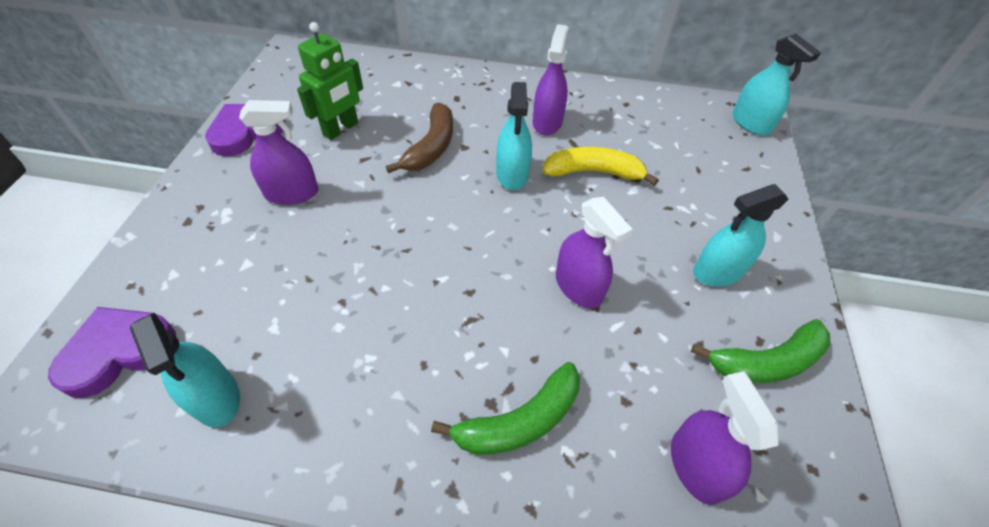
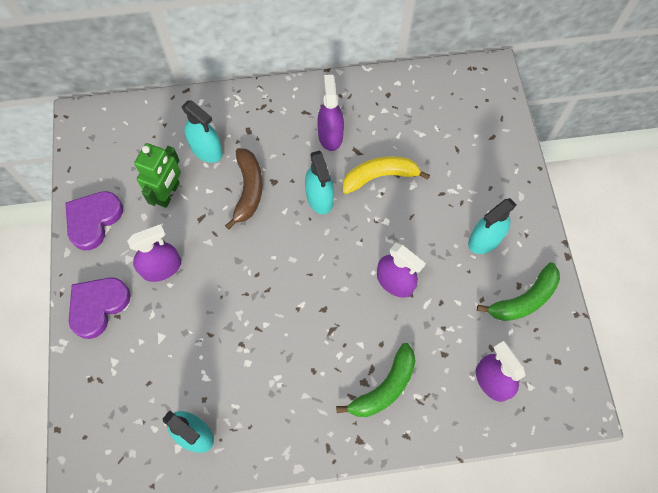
camera: 15 degrees left, 15 degrees up
(118, 351) = (114, 426): purple heart -> purple heart (98, 306)
(751, 123) = (490, 87): turquoise spray bottle -> turquoise spray bottle (206, 149)

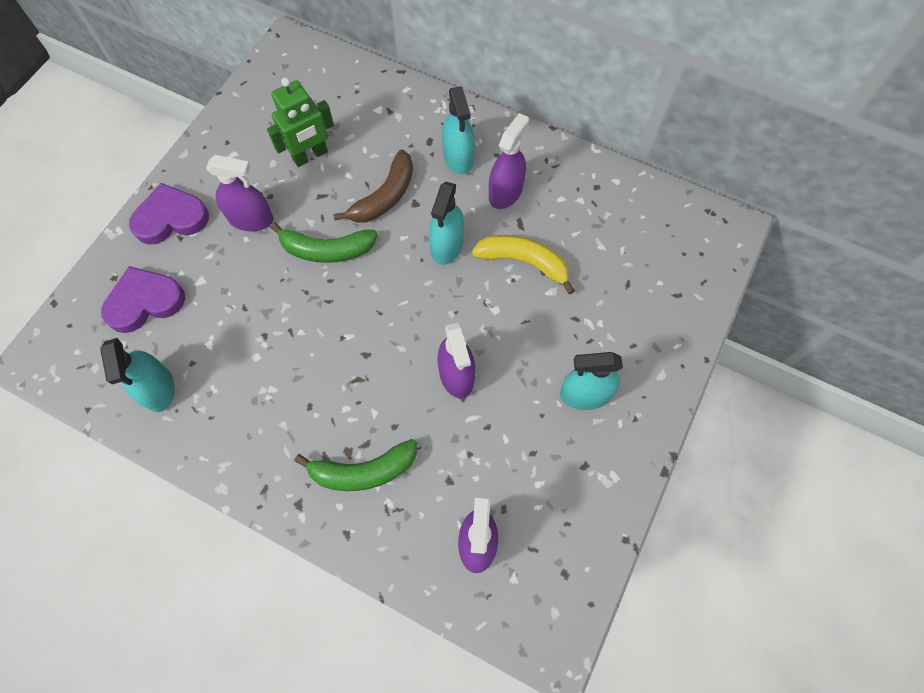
camera: 35 degrees right, 0 degrees up
(93, 220) = (227, 140): purple heart -> purple heart (145, 302)
(206, 149) = (376, 136): turquoise spray bottle -> turquoise spray bottle (458, 157)
(524, 300) = (578, 484): green banana -> green banana (326, 250)

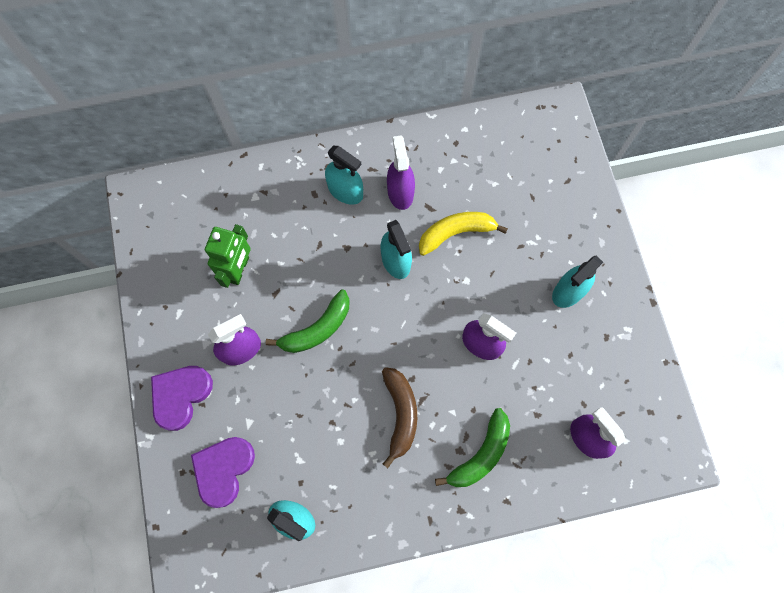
camera: 40 degrees left, 5 degrees up
(385, 197) = (321, 259): brown banana -> brown banana (400, 414)

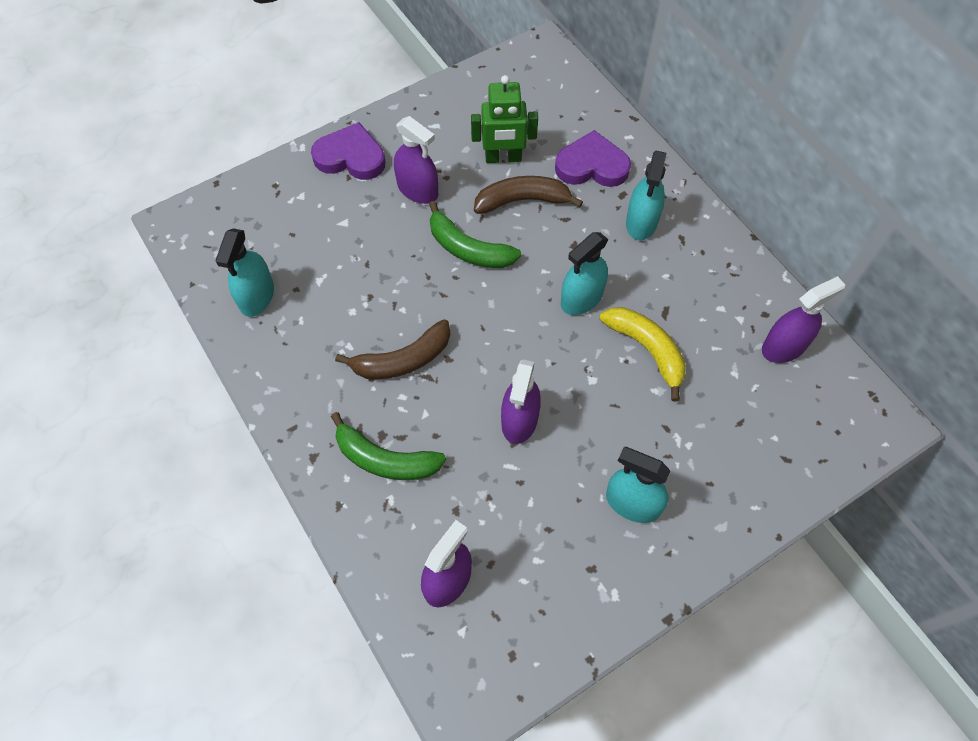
camera: 70 degrees right, 10 degrees down
(223, 470) = (288, 218): purple heart -> purple heart (592, 165)
(288, 270) = (522, 200): none -> brown banana
(400, 192) = (668, 276): purple spray bottle -> purple spray bottle (784, 346)

